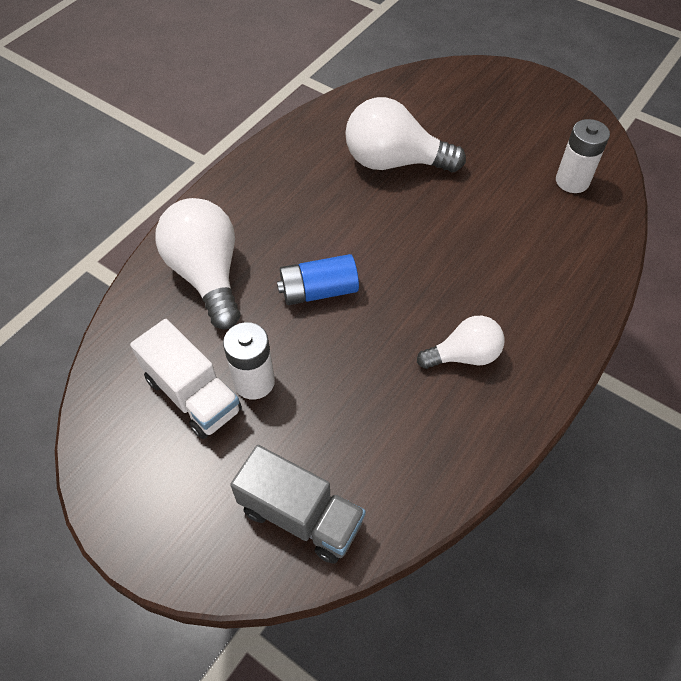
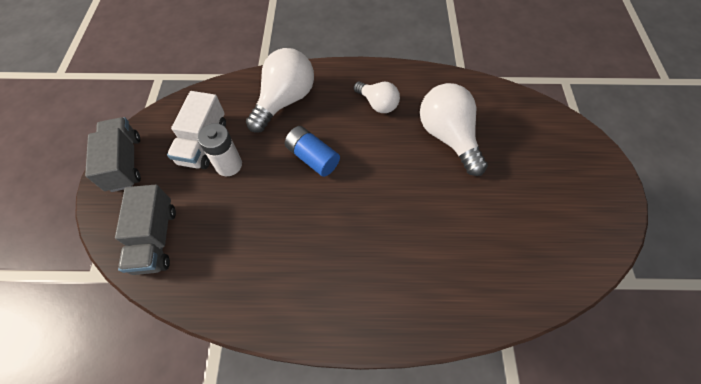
camera: 55 degrees right, 5 degrees up
(140, 507) = (125, 163): none -> grey truck
(464, 355) = (320, 265): white light bulb -> white light bulb (377, 104)
(572, 181) = (535, 254): white battery -> none

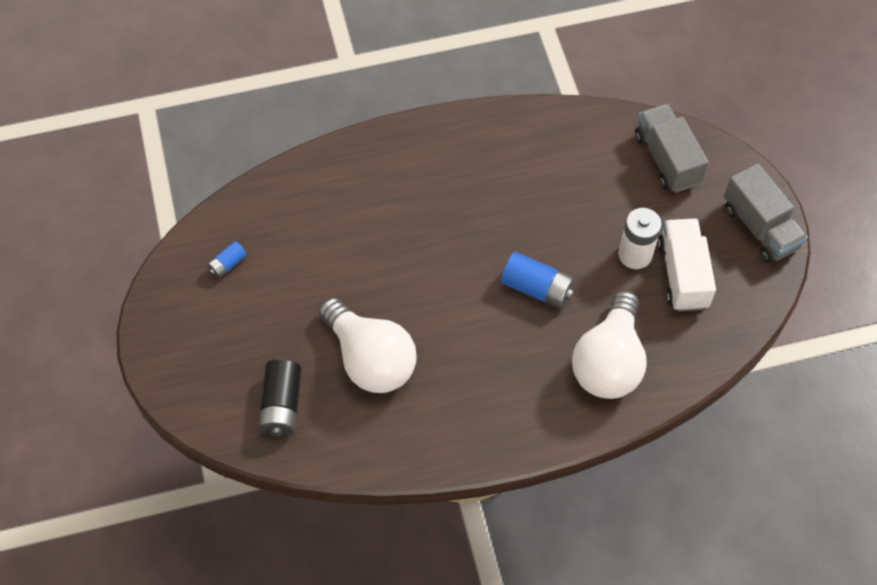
camera: 165 degrees right, 0 degrees up
(377, 104) = (477, 388): white light bulb -> none
(513, 122) = (282, 405): none -> black battery
(560, 235) = (228, 264): none -> blue battery

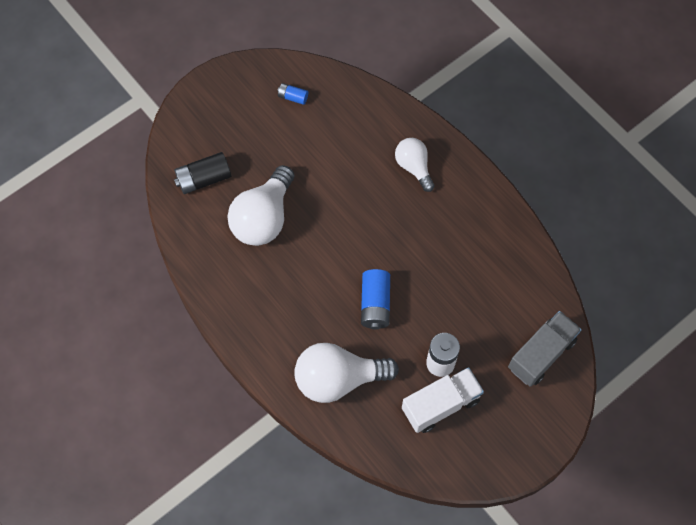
camera: 65 degrees right, 5 degrees up
(389, 180) = (414, 167): none -> white light bulb
(760, 227) = (515, 449): grey truck -> none

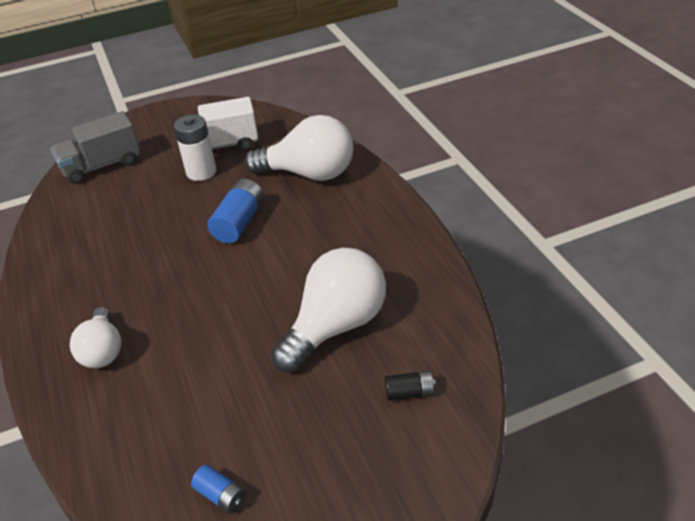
camera: 160 degrees left, 25 degrees down
(204, 179) = (409, 392): black battery -> black battery, size x0.56

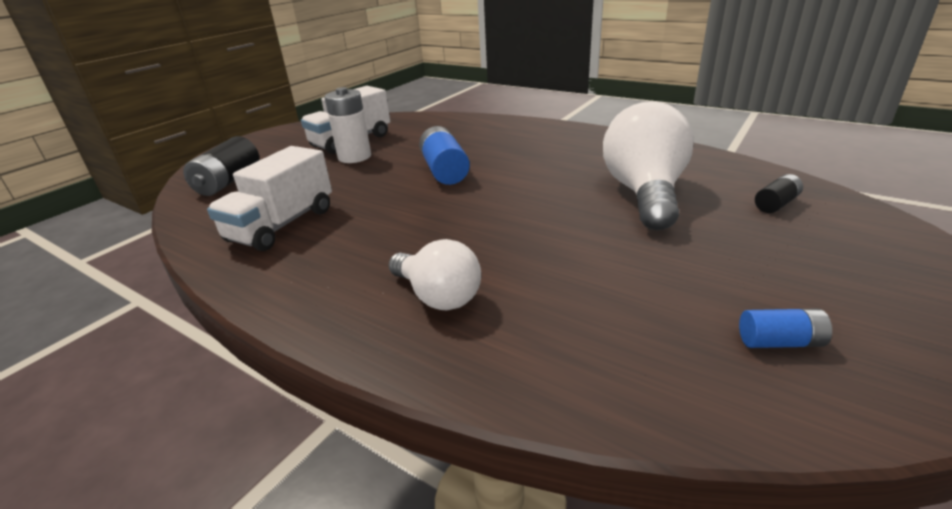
camera: 35 degrees left, 10 degrees down
(89, 235) = (282, 225): none -> white truck
(102, 166) = (228, 181): grey truck -> black battery
(309, 174) = (463, 133): white light bulb -> none

